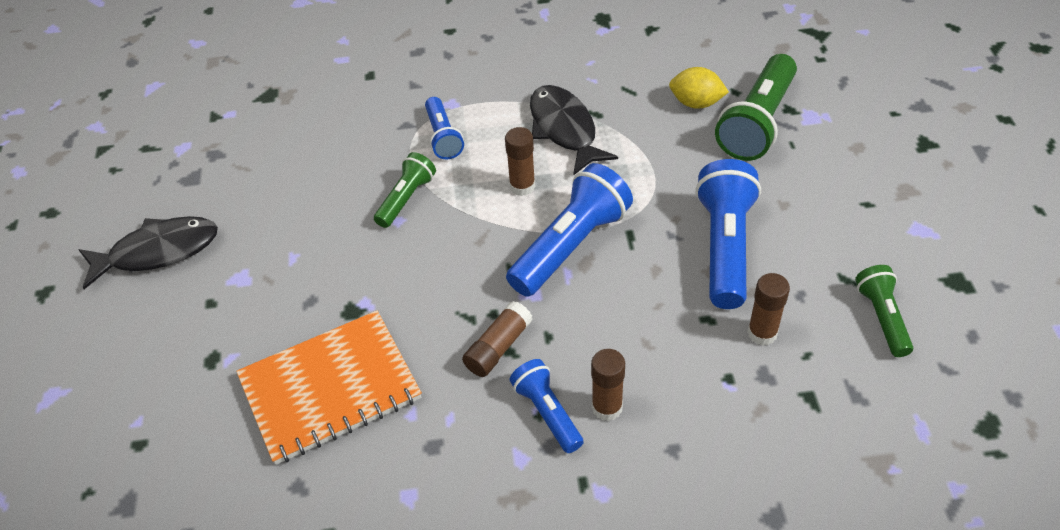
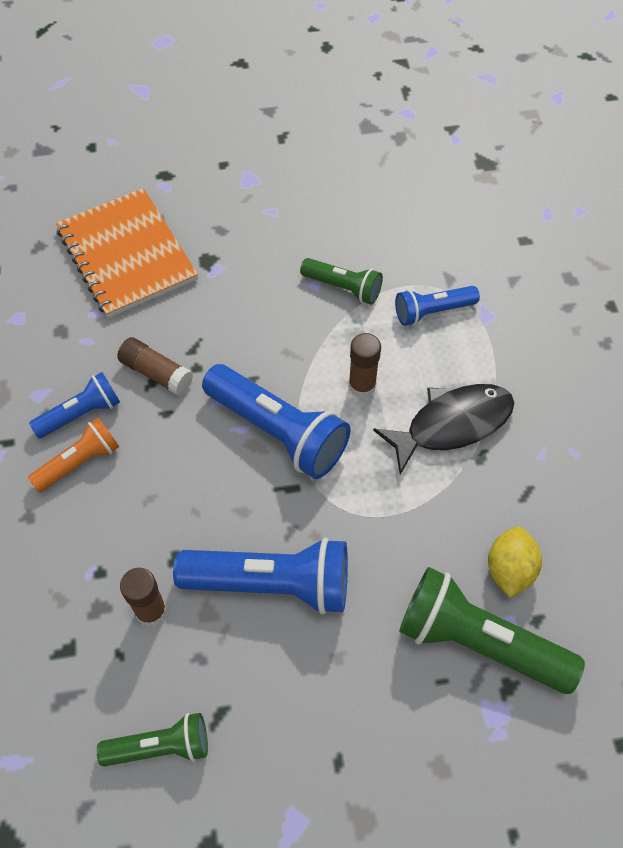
camera: 85 degrees right, 10 degrees up
(158, 252) = (280, 121): black fish -> none
(607, 407) = (80, 462): brown glue stick -> orange flashlight

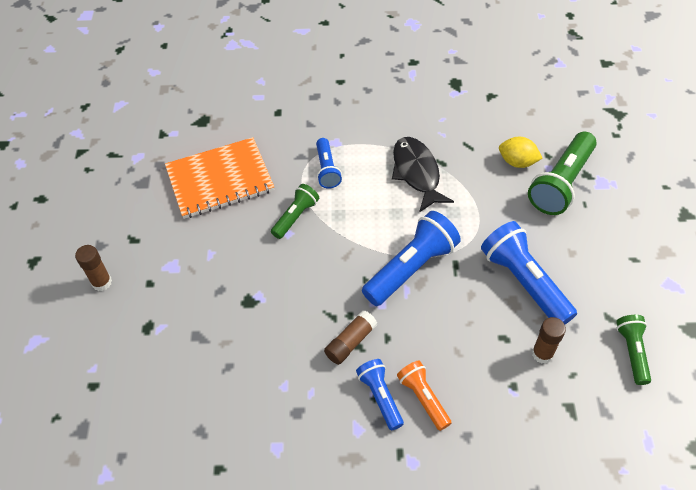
camera: 80 degrees left, 5 degrees down
(127, 255) = (228, 359): orange notebook -> orange notebook (220, 179)
(272, 584) = (524, 282): blue flashlight -> blue flashlight turned 45 degrees counterclockwise
(362, 386) = (381, 216): brown glue stick -> brown glue stick (102, 282)

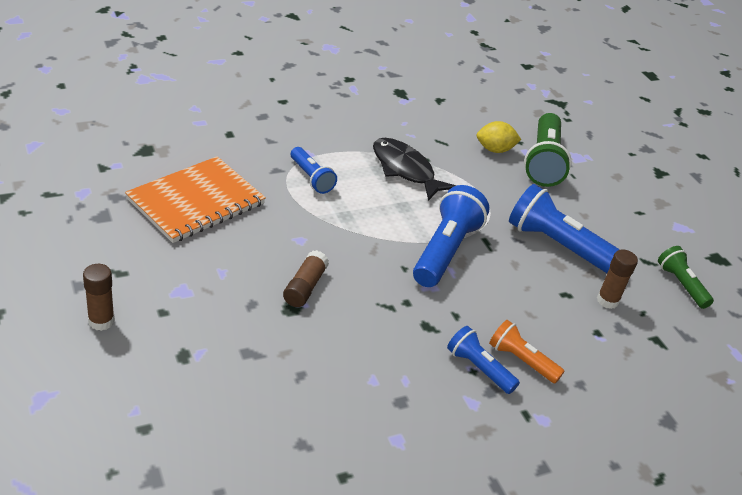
camera: 30 degrees left, 15 degrees down
(296, 216) = (300, 223): green flashlight -> none
(350, 342) = (421, 326): brown glue stick -> brown glue stick (305, 287)

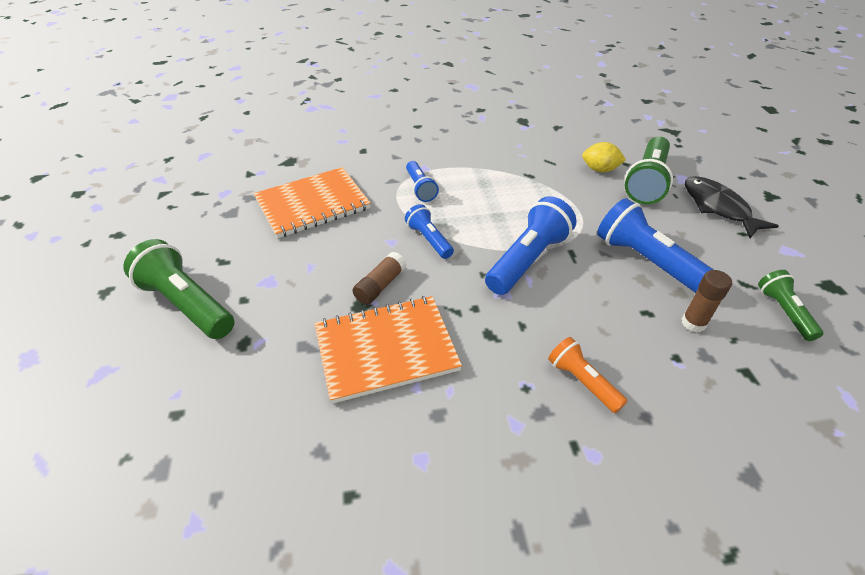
camera: 20 degrees right, 5 degrees up
(101, 321) = (187, 304): brown glue stick -> green flashlight
(332, 348) = (386, 349): none -> orange notebook
(405, 170) = (508, 184): black fish -> black fish (718, 207)
(478, 368) = (532, 385): blue flashlight -> blue flashlight (429, 239)

